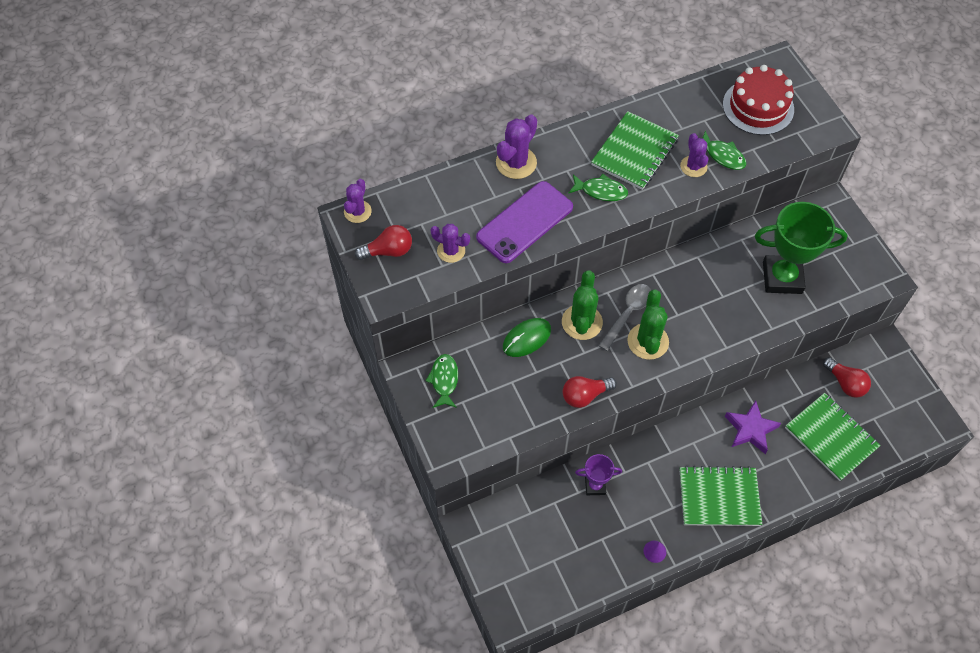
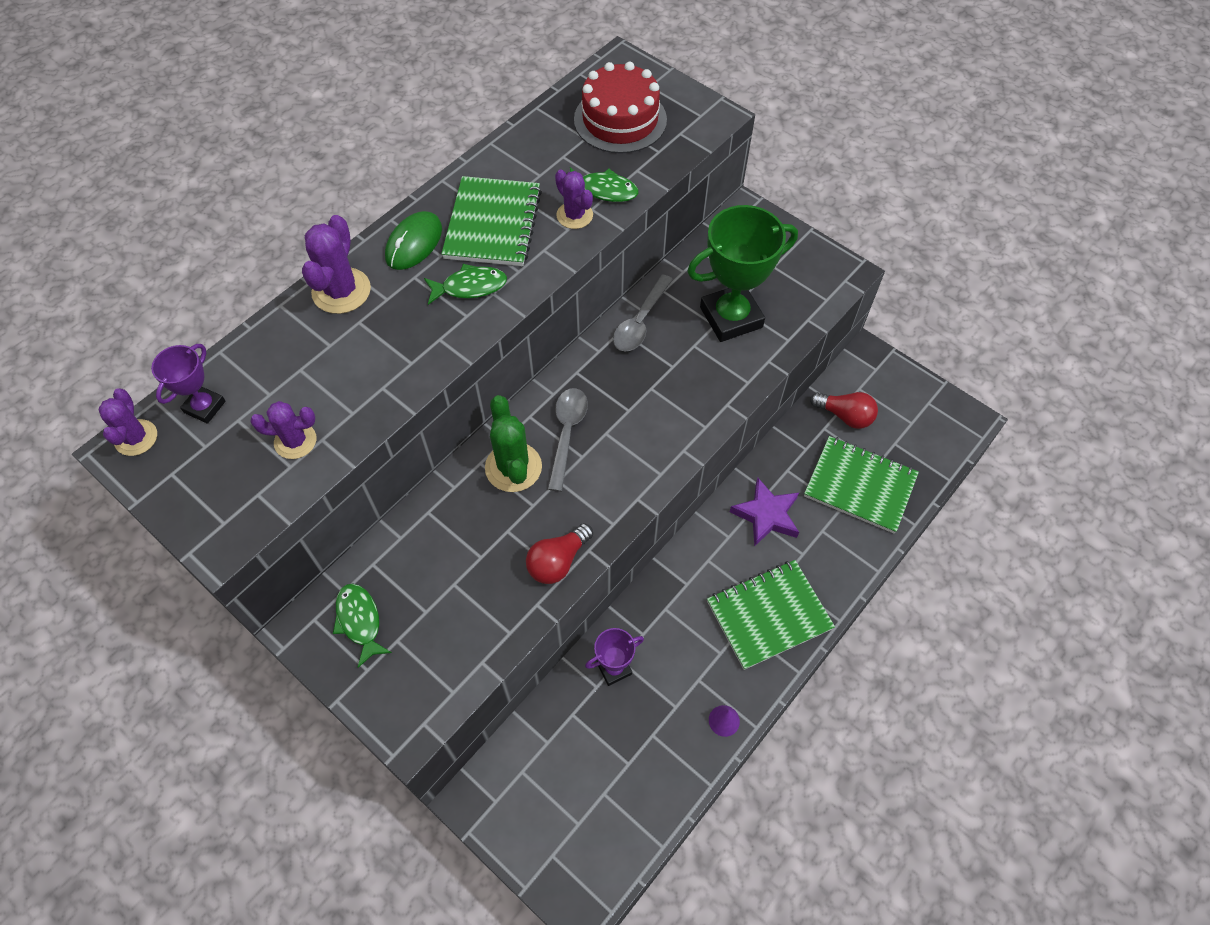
camera: 25 degrees left, 0 degrees up
(388, 251) = (203, 476): red light bulb -> none
(404, 208) = (205, 407): none -> purple trophy
(525, 222) = (385, 364): purple phone -> none
(527, 338) = (450, 517): green mouse -> green mouse (414, 243)
(648, 341) = (607, 458): green cactus -> none
(714, 256) = (640, 321): none -> grey spoon

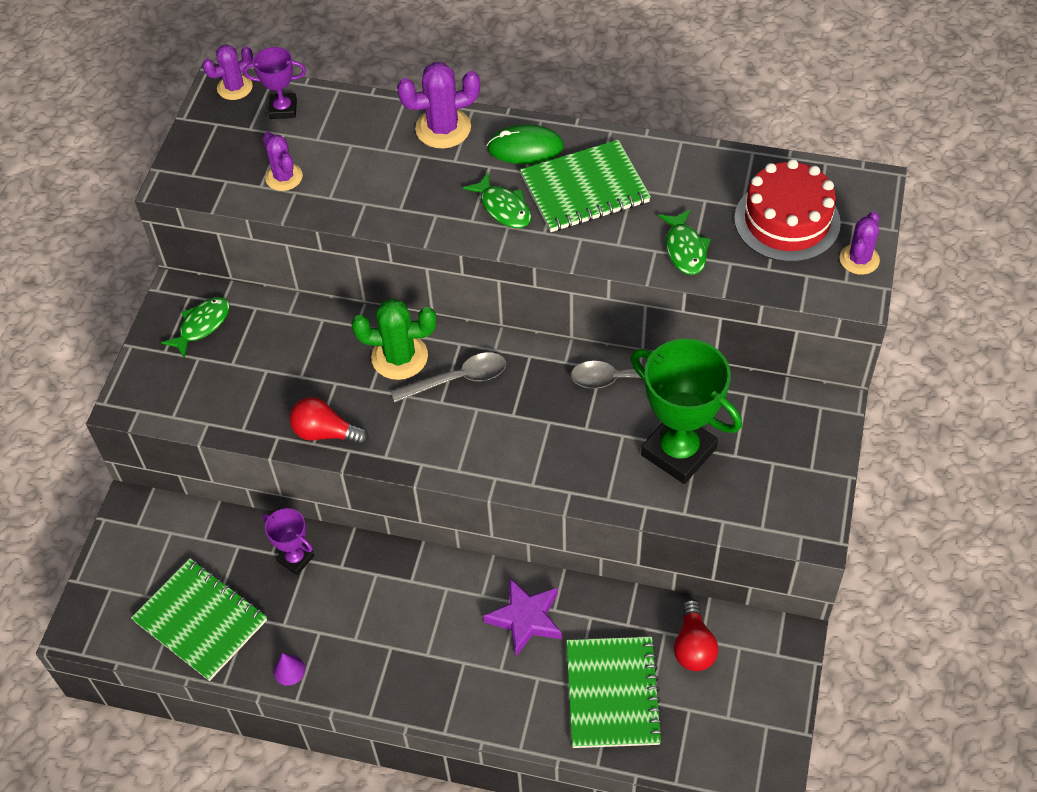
camera: 65 degrees right, 5 degrees down
(513, 467) = (399, 357): green cactus -> green cactus turned 45 degrees clockwise
(574, 215) = (637, 242): purple cactus -> purple cactus (859, 259)
(768, 615) = (415, 665): green notebook -> green notebook (201, 620)

